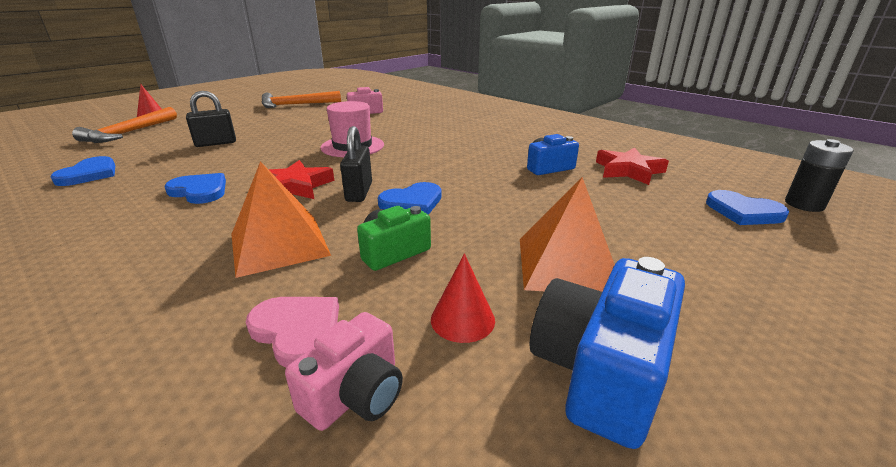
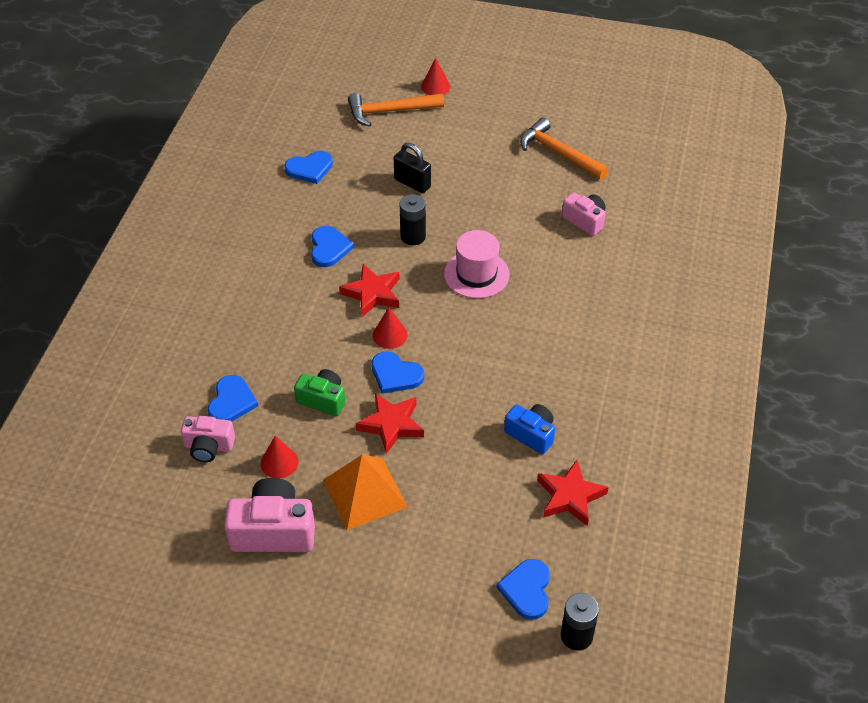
camera: 60 degrees right, 20 degrees up
(268, 156) = (413, 236): none -> black battery
(279, 244) = (295, 340): orange pyramid -> none
(297, 331) = (231, 402): pink heart -> blue heart
(359, 192) = (390, 335): black padlock -> red cone
(477, 221) = (391, 425): none -> red star
(600, 371) = (273, 531): blue camera -> pink camera

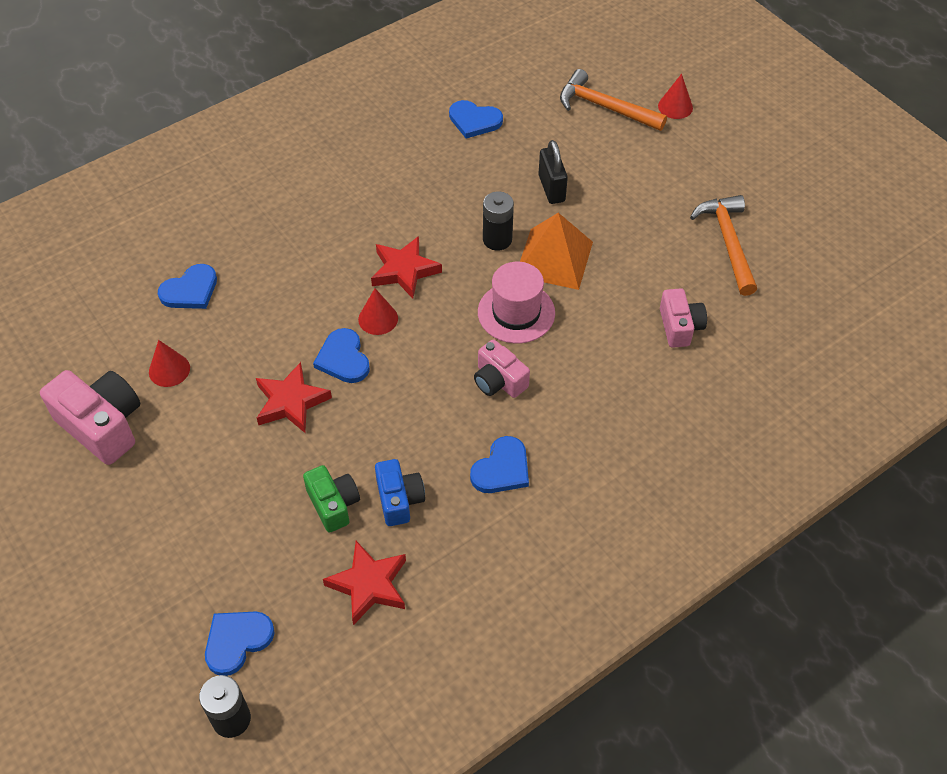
camera: 40 degrees right, 5 degrees up
(208, 446) = (133, 317): pink camera -> pink camera (499, 381)
(323, 399) = (261, 339): green camera -> green camera (333, 504)
(329, 248) = (412, 204): blue heart -> blue heart (502, 469)
(364, 493) = (204, 447): orange pyramid -> orange pyramid (554, 259)

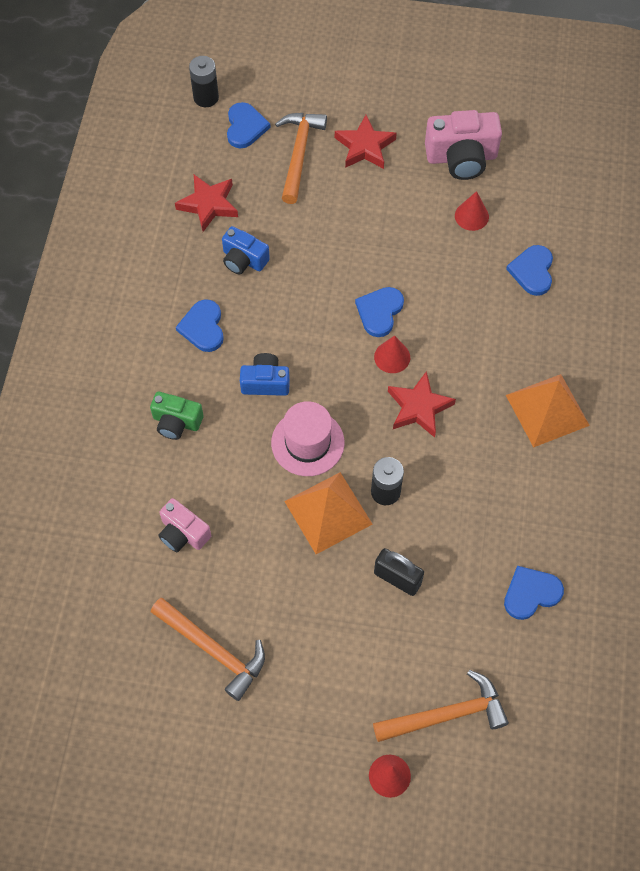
camera: 135 degrees right, 10 degrees up
(227, 561) = (298, 154): none -> orange hammer
(291, 402) = (376, 259): red star -> red star (365, 146)
(319, 199) = (547, 410): none -> orange pyramid
(333, 504) = (277, 226): green camera -> green camera (176, 422)
(343, 358) = (379, 312): blue heart -> blue heart turned 90 degrees counterclockwise
(499, 381) = (265, 382): pink camera -> blue camera

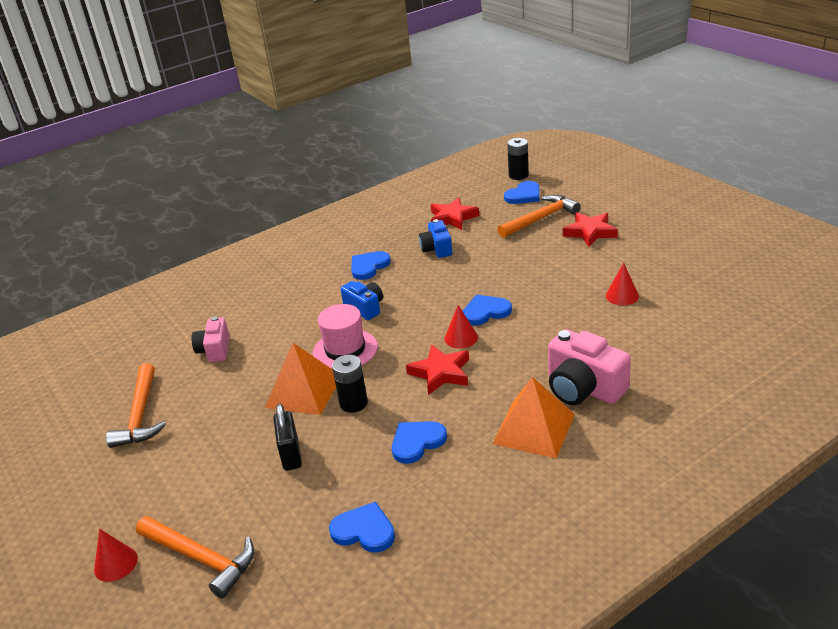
camera: 50 degrees right, 30 degrees down
(176, 422) = (290, 299): green camera -> none
(461, 157) = (655, 264): pink camera -> pink camera (583, 388)
(532, 271) = (631, 345): blue heart -> blue heart (417, 442)

